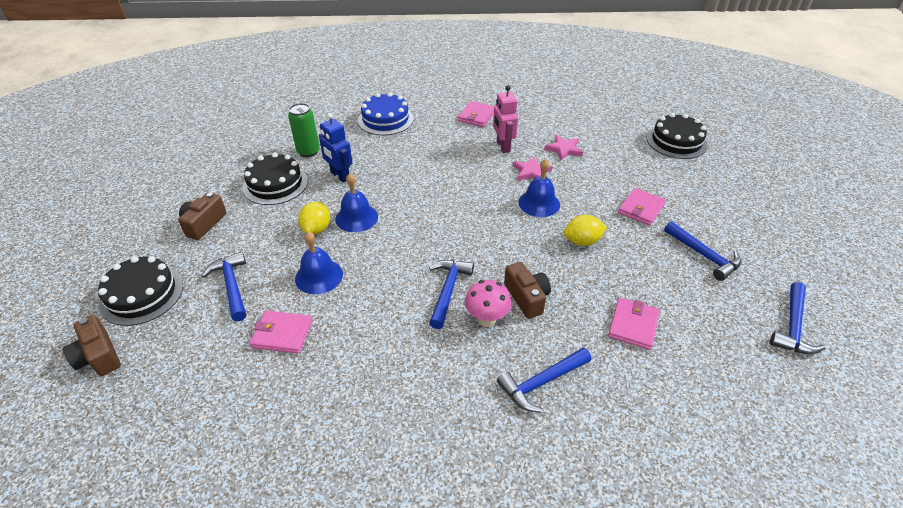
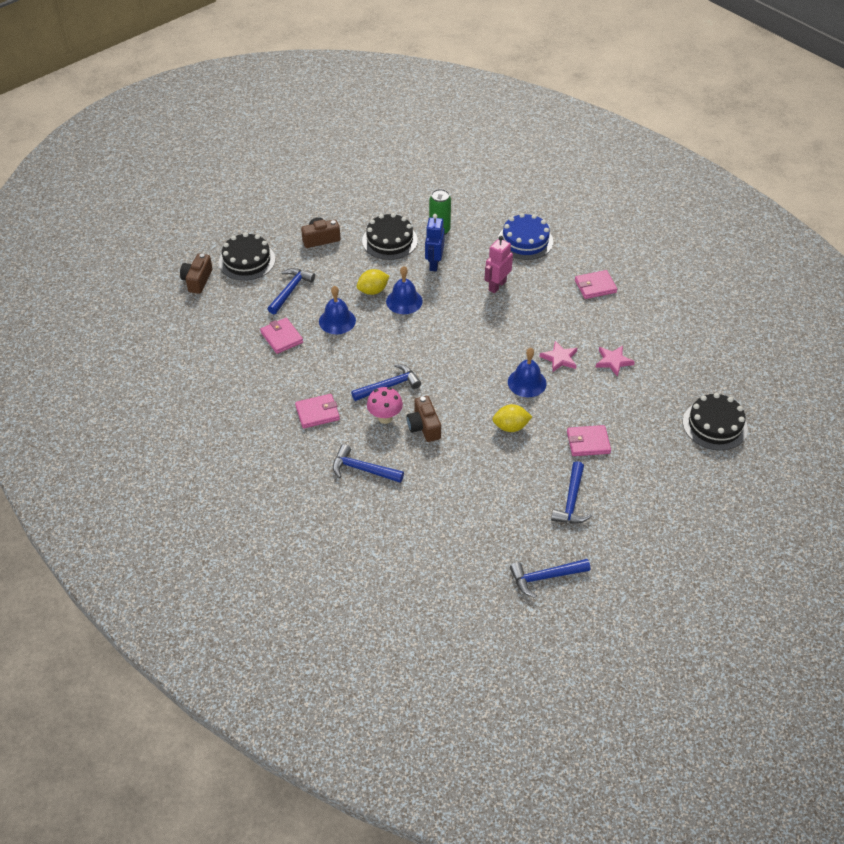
camera: 50 degrees right, 5 degrees up
(503, 146) = (573, 325): pink robot -> pink robot (497, 286)
(527, 297) = (424, 426): brown camera -> brown camera turned 135 degrees clockwise
(582, 241) = (510, 427): yellow lemon -> yellow lemon turned 45 degrees counterclockwise
(633, 325) = (455, 491): pink wallet -> pink wallet (317, 413)

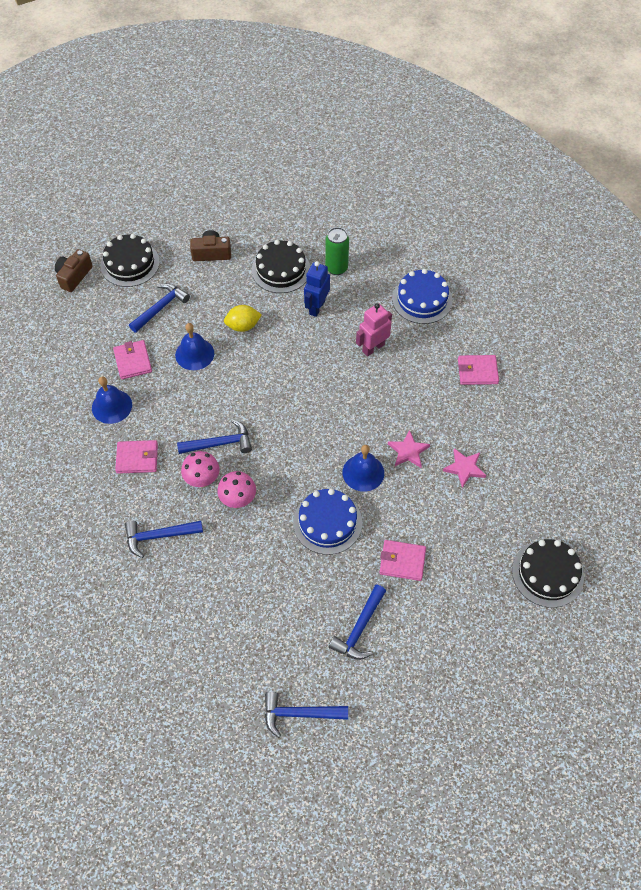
camera: 15 degrees right, 10 degrees up
(363, 469) = (159, 536): blue hammer -> blue hammer turned 45 degrees counterclockwise
(404, 301) = (270, 345): blue bell -> blue bell (112, 406)
(424, 426) = (238, 500): brown camera -> pink mushroom
(510, 427) = (327, 522): yellow lemon -> blue cake

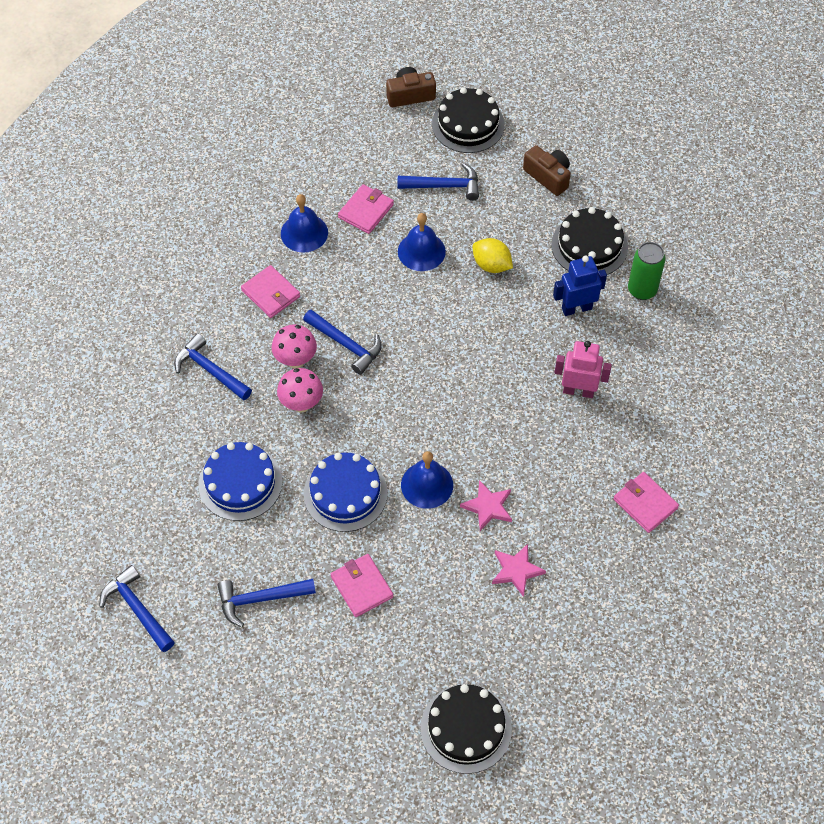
camera: 50 degrees right, 0 degrees up
(422, 299) = (683, 392): blue cake -> blue cake (240, 483)

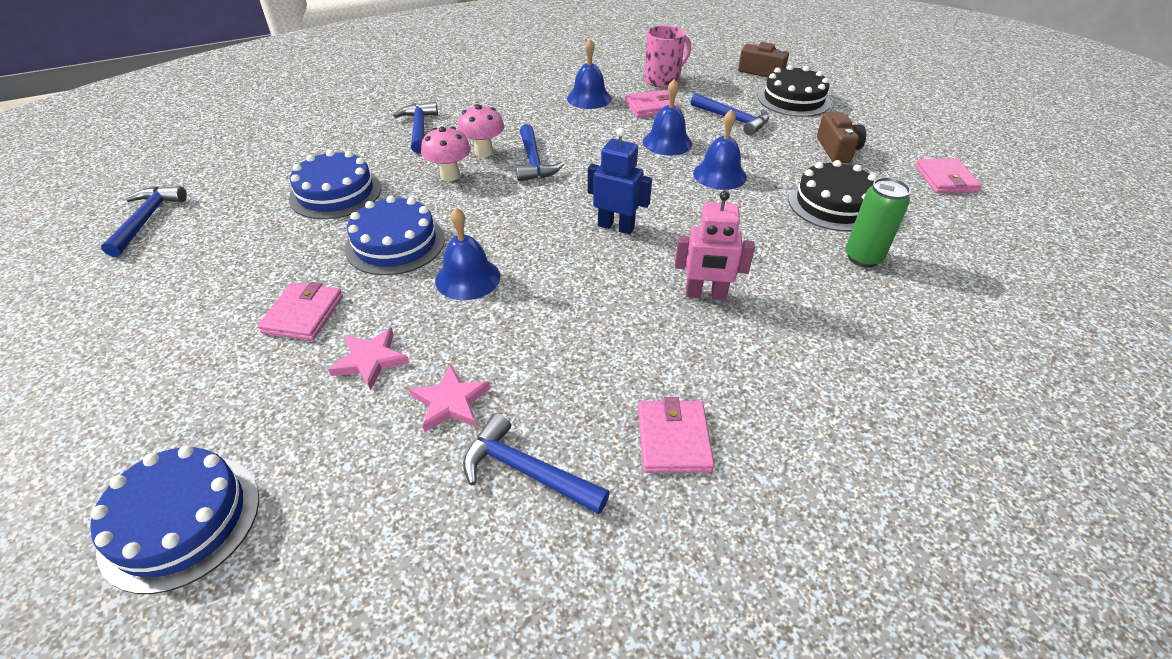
camera: 40 degrees right, 15 degrees down
(261, 599) = (223, 269): blue hammer -> blue hammer (527, 471)
(271, 293) = (520, 114): pink wallet -> pink wallet (945, 179)
(339, 163) = (663, 80): none -> pink mug
(466, 728) = (181, 520): black cake -> blue cake
(488, 507) = (498, 329): pink star -> pink star (370, 360)
(491, 265) = (719, 175): yellow lemon -> blue bell
(576, 308) = (773, 237): blue robot -> blue robot (616, 227)
(578, 391) = (705, 294): pink robot -> pink robot turned 135 degrees clockwise

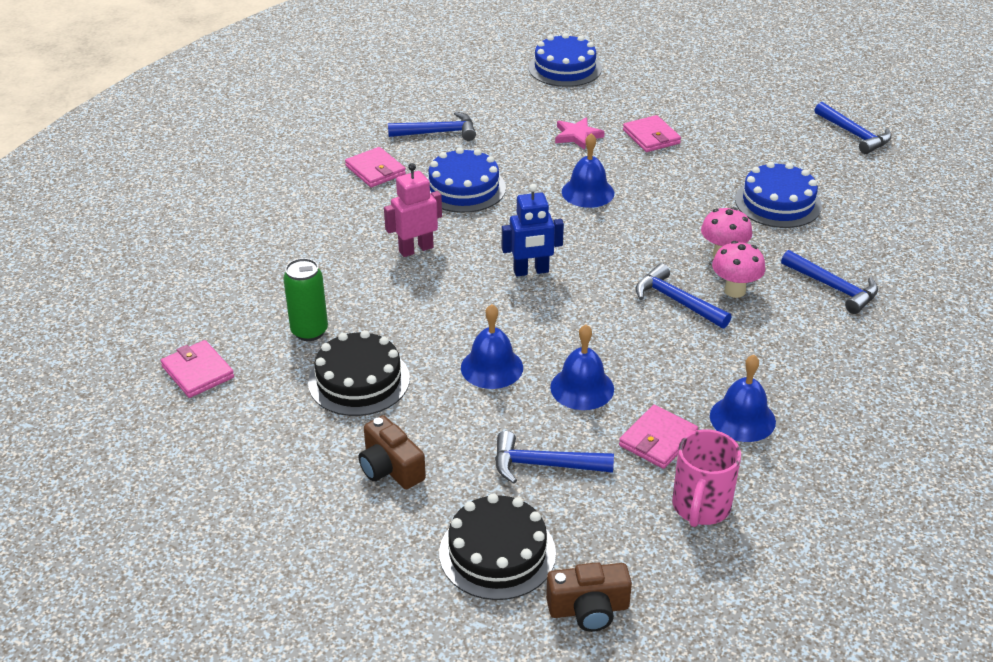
camera: 145 degrees right, 5 degrees down
(395, 243) = (670, 191): blue cake -> blue cake (464, 188)
(451, 402) = (509, 139): pink star -> none
(945, 179) = (250, 475): pink wallet -> pink wallet (198, 372)

